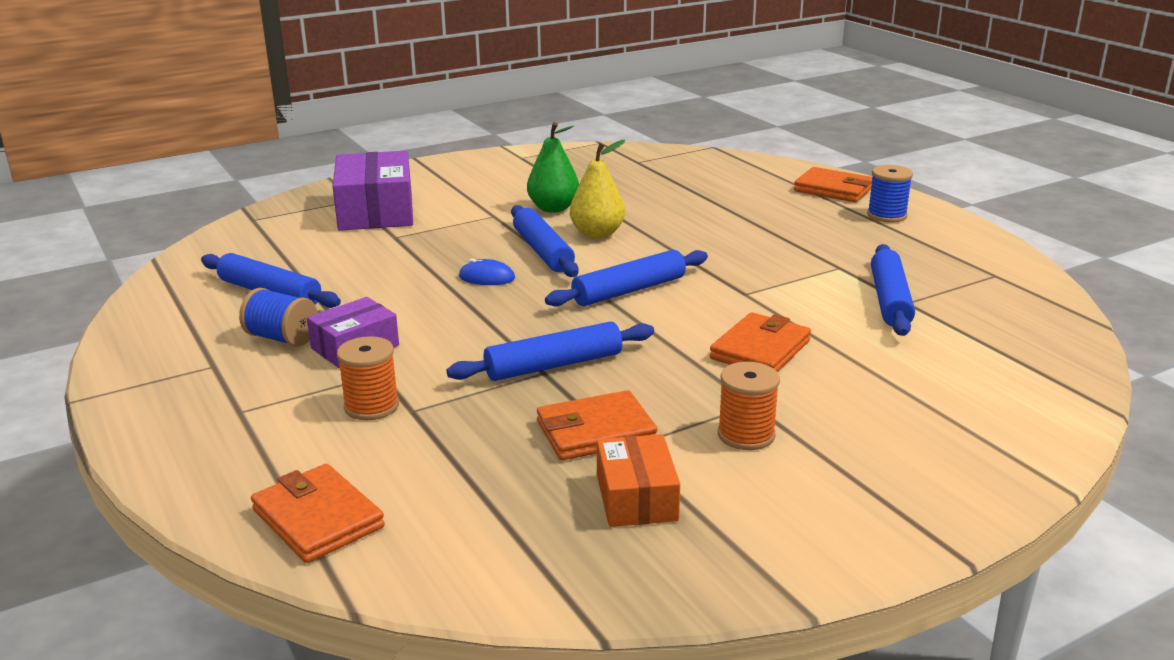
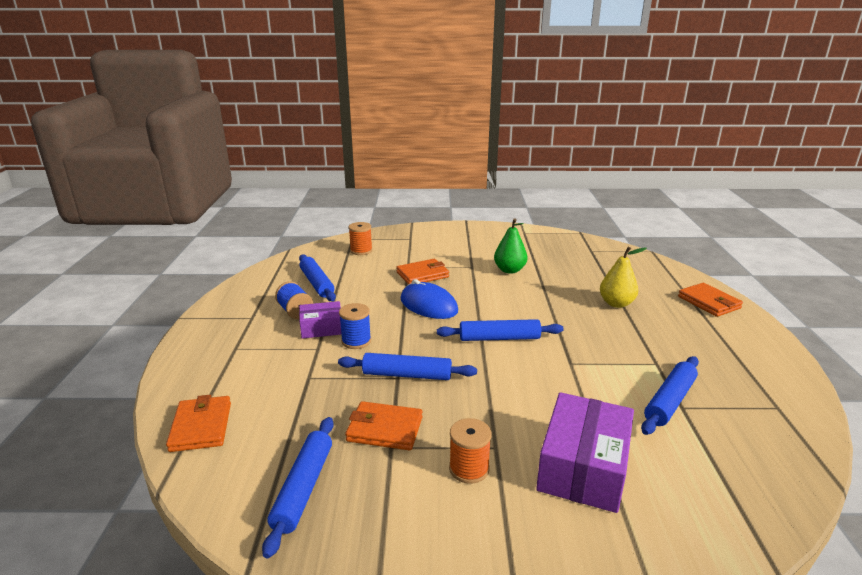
camera: 30 degrees right, 0 degrees up
(371, 406) = (292, 367): orange spool -> orange spool (361, 250)
(376, 211) = (414, 248): purple box -> purple box (583, 467)
(487, 277) = (428, 305): blue mouse -> blue mouse, size x1.93
(543, 251) = (476, 297): blue rolling pin -> blue rolling pin (303, 488)
(597, 234) = (518, 294): yellow pear -> yellow pear (616, 303)
(636, 497) = (361, 486): orange box -> none
(760, 350) = (540, 408): orange wallet -> orange wallet (422, 275)
(887, 215) = (731, 333): blue spool -> blue spool (356, 341)

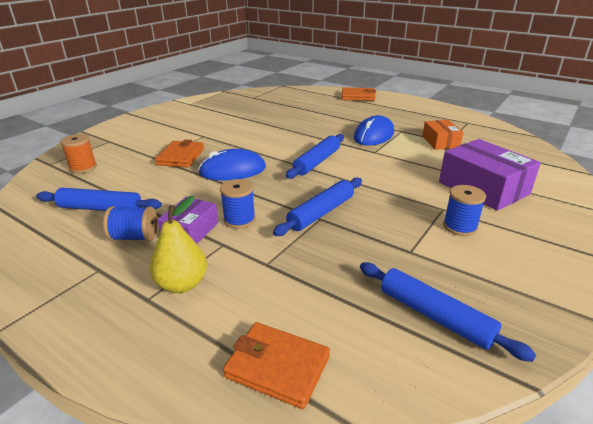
camera: 55 degrees left, 5 degrees up
(385, 429) = (385, 247): orange wallet -> none
(469, 469) = (459, 227): orange spool -> blue spool
(509, 270) = (233, 126): green pear -> none
(612, 349) = (374, 135): none -> blue mouse
(616, 303) = (326, 115): yellow pear -> yellow pear (182, 284)
(669, 401) = (440, 142): blue rolling pin -> orange box

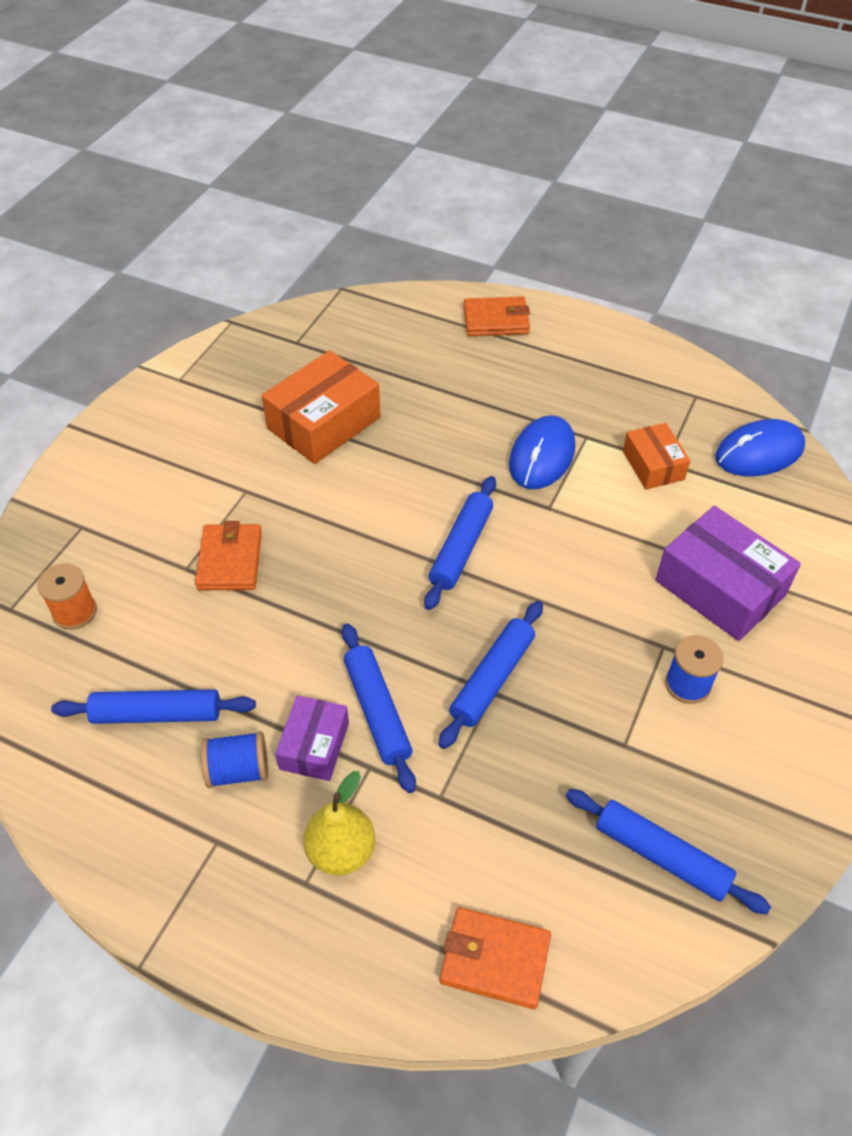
camera: 10 degrees left, 20 degrees up
(232, 170) = (330, 589): blue mouse -> blue mouse (759, 452)
(239, 220) = (377, 711): blue spool -> blue rolling pin
(256, 119) = (324, 423): none -> orange box

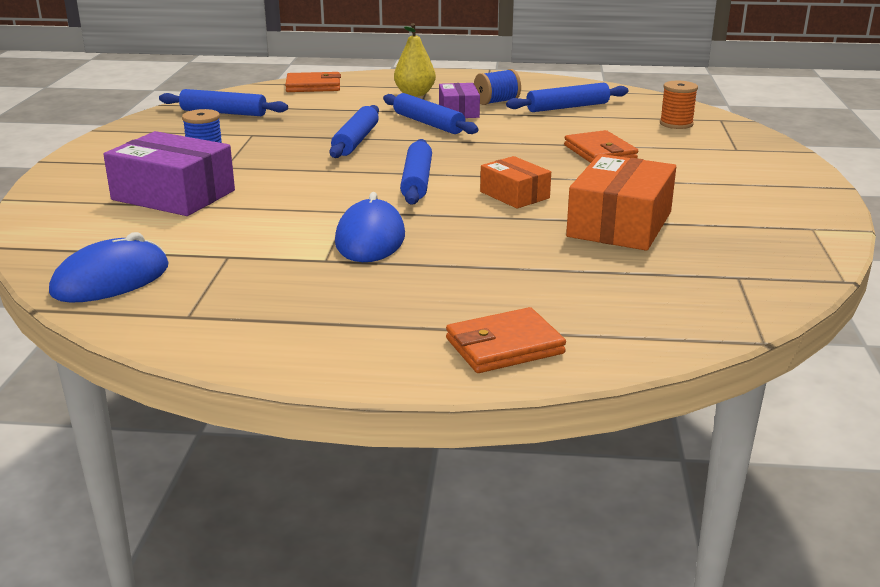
camera: 160 degrees right, 25 degrees down
(653, 465) = (242, 251): orange box -> orange box (514, 195)

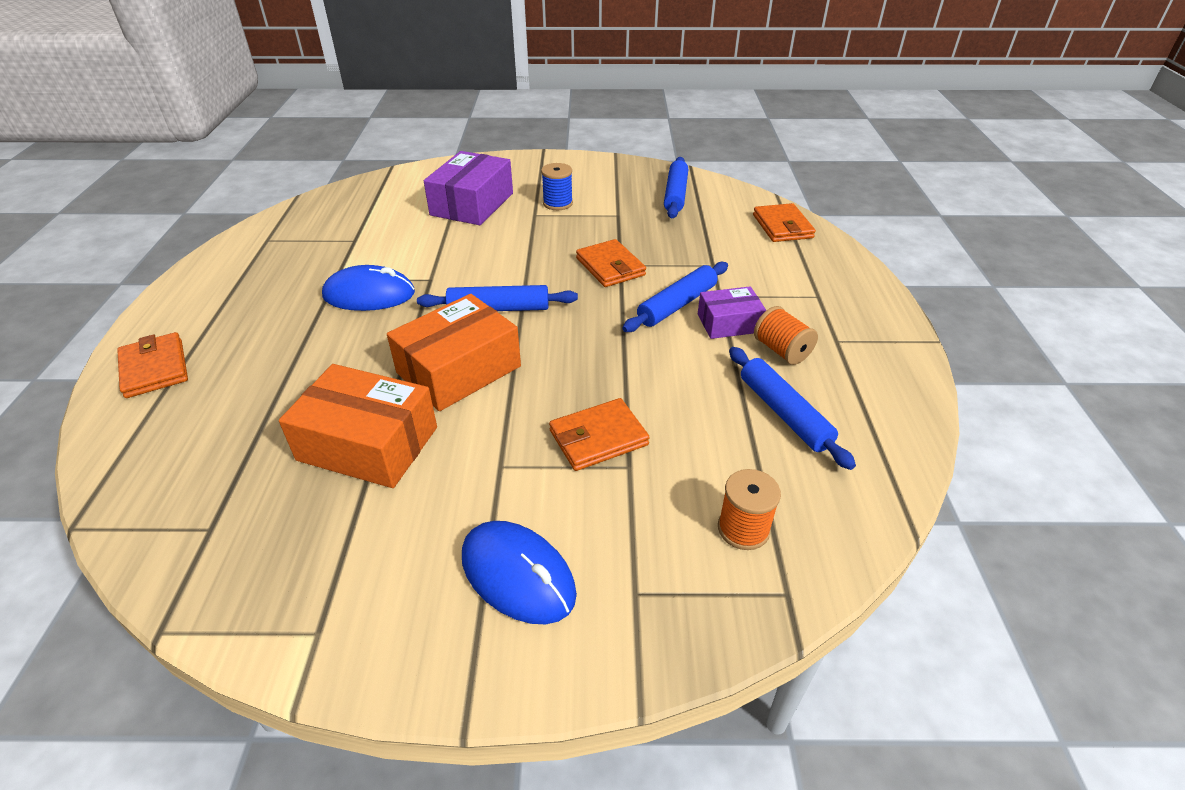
camera: 85 degrees right, 15 degrees up
(111, 280) = (329, 207): blue mouse -> blue mouse (518, 575)
(356, 141) = (610, 267): blue rolling pin -> orange wallet
(415, 94) = (785, 289): yellow pear -> none
(496, 102) = (781, 350): blue spool -> orange spool
(514, 195) = (459, 369): orange box -> orange box, size x1.71

